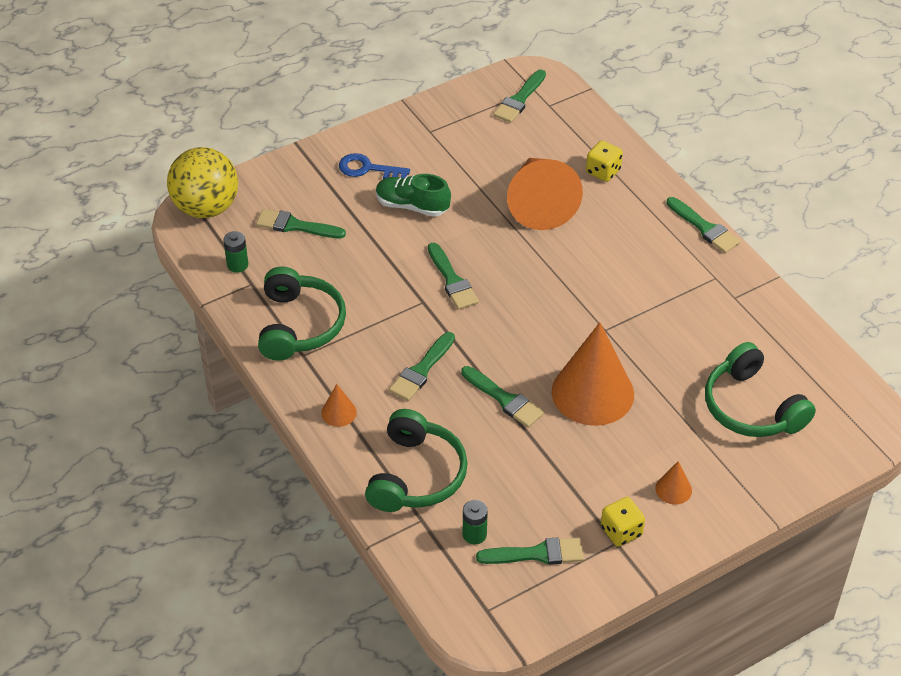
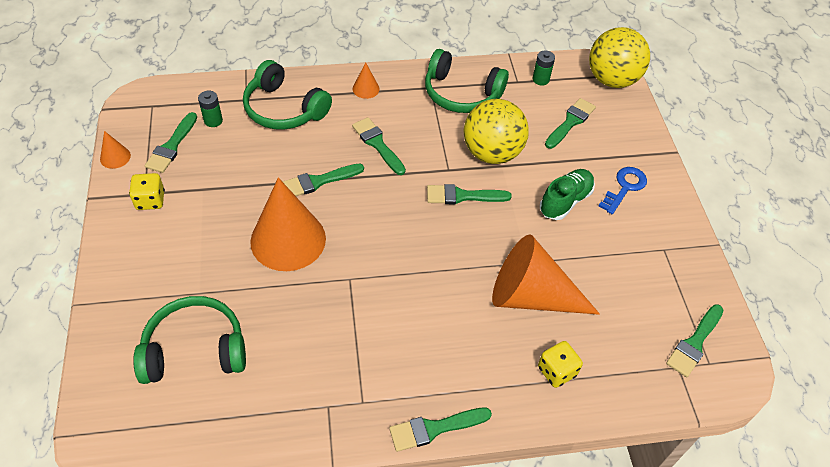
camera: 110 degrees right, 5 degrees up
(378, 275) = (491, 153): none -> yellow ball
(519, 99) = (694, 343): green brush -> green brush turned 105 degrees counterclockwise
(673, 489) = (159, 250): orange cone -> orange cone (115, 157)

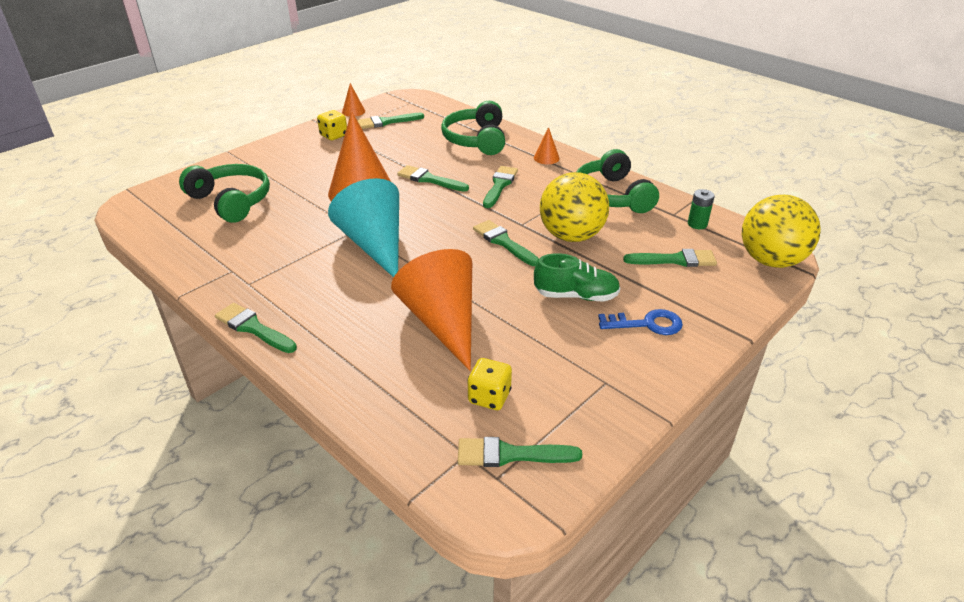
camera: 55 degrees right, 15 degrees down
(213, 120) = (428, 124): green battery -> none
(387, 279) = (375, 245): none -> turquoise cone
(556, 371) = (375, 371): yellow dice -> yellow dice (489, 397)

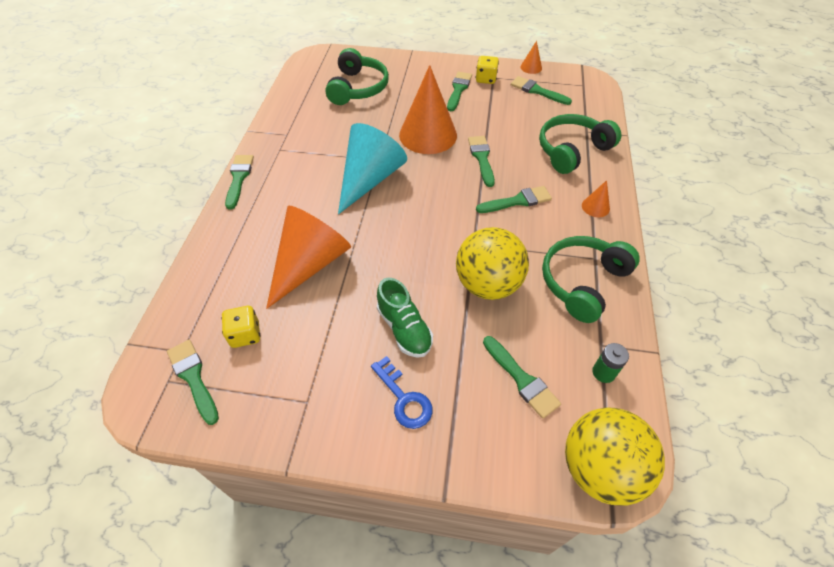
camera: 55 degrees right, 15 degrees up
(504, 242) = (437, 246): green brush -> green brush (458, 90)

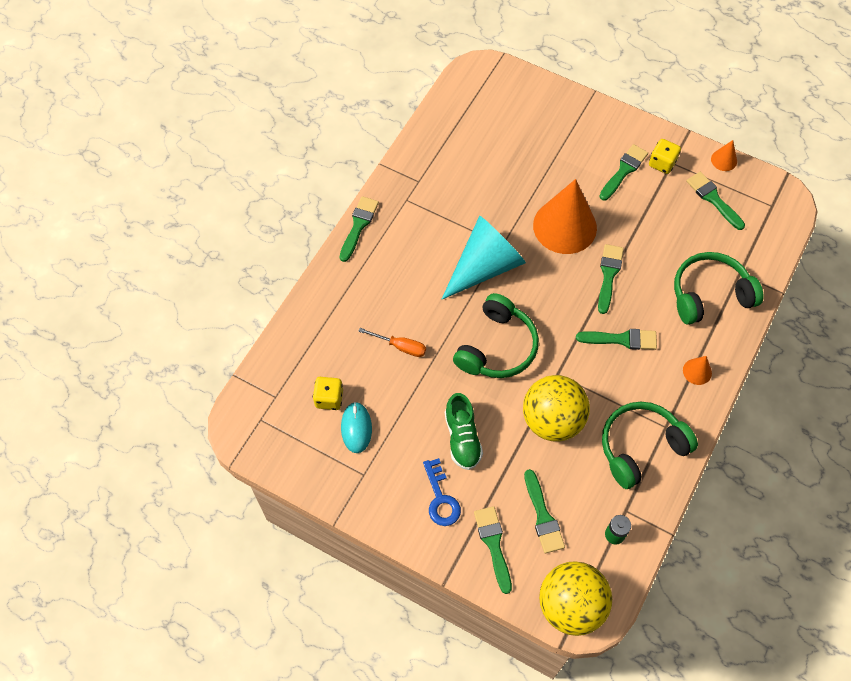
camera: 20 degrees right, 10 degrees up
(193, 378) = (281, 423): green brush -> green brush (493, 544)
(284, 355) = (356, 428): none -> turquoise mouse
(310, 264) = (400, 346): orange cone -> orange screwdriver
(357, 88) = (512, 135): green headphones -> green headphones (497, 347)

